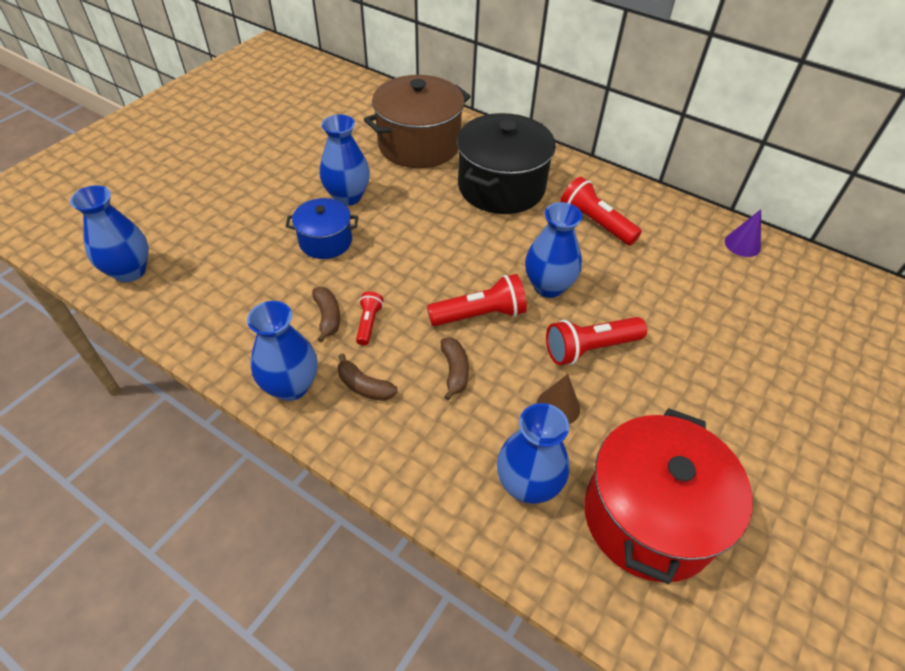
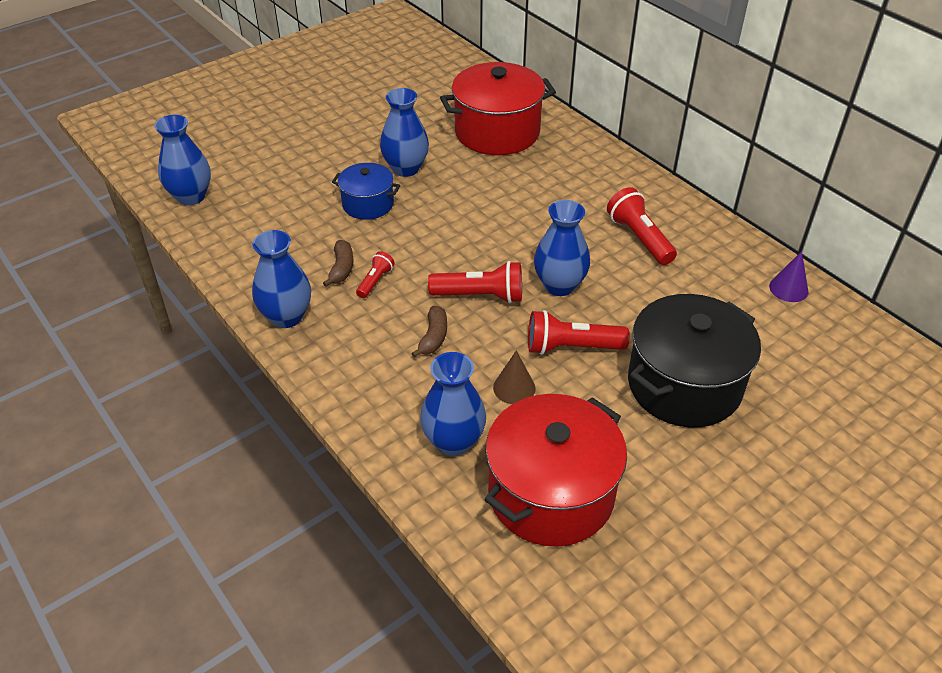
camera: 20 degrees right, 5 degrees down
(364, 386) = (348, 331): brown banana -> none
(419, 144) = (497, 132): brown pot -> red pot
(501, 187) = (560, 186): black pot -> black pot (684, 385)

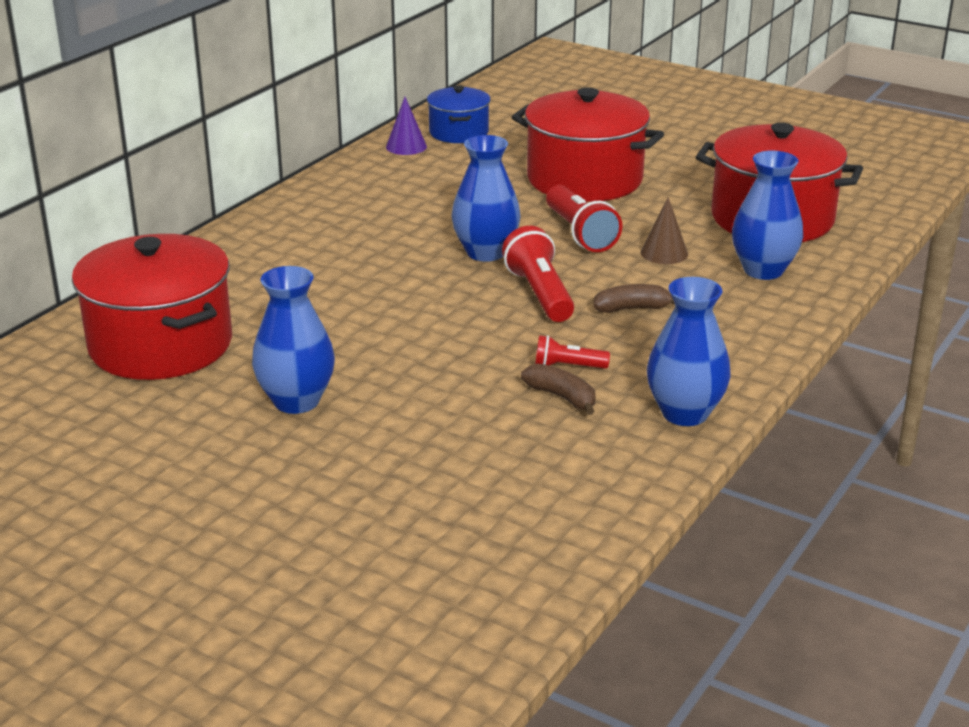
camera: 110 degrees left, 15 degrees down
(191, 196) = (488, 598): blue vase -> none
(341, 268) = (562, 397): brown banana -> brown banana turned 60 degrees clockwise
(368, 204) = (406, 412): blue pot -> blue pot (458, 132)
(639, 238) = (367, 220): red flashlight -> none
(684, 385) = (584, 179): black pot -> red pot

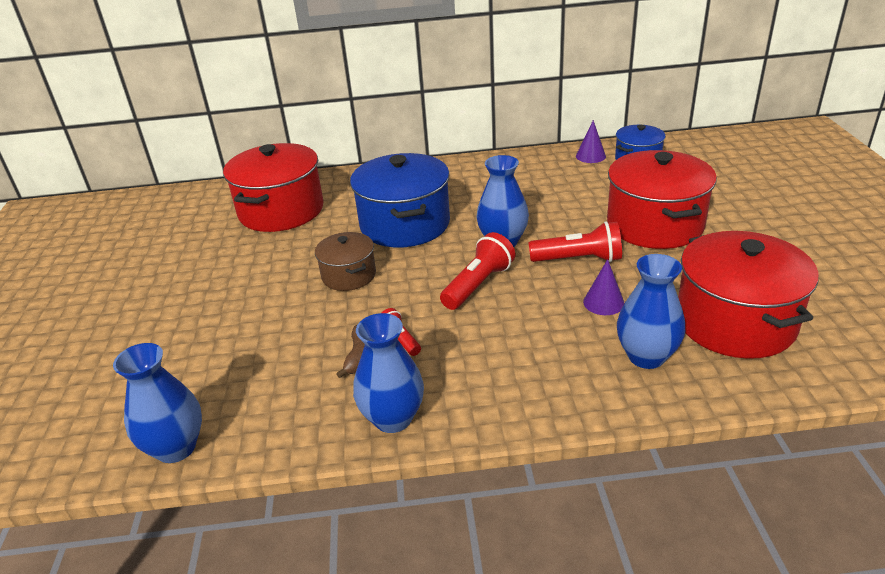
camera: 55 degrees right, 5 degrees up
(296, 401) = (264, 273): blue vase -> blue vase (176, 448)
(351, 285) = (405, 224): none -> blue pot
(399, 353) = (349, 275): none -> brown pot
(580, 233) = (578, 259): red flashlight -> red flashlight turned 120 degrees counterclockwise
(632, 308) = (507, 327): brown banana -> none
(664, 253) = (603, 302): brown cone -> purple cone

